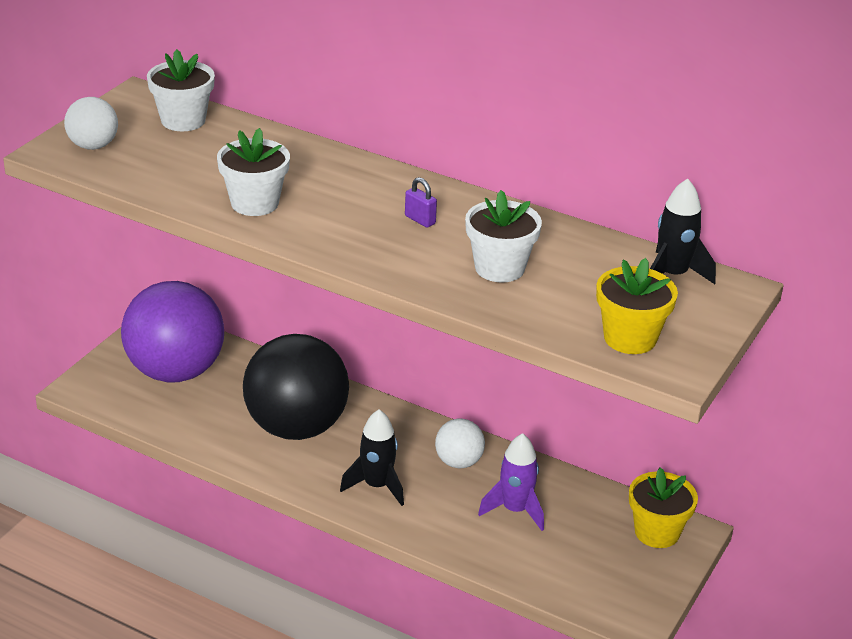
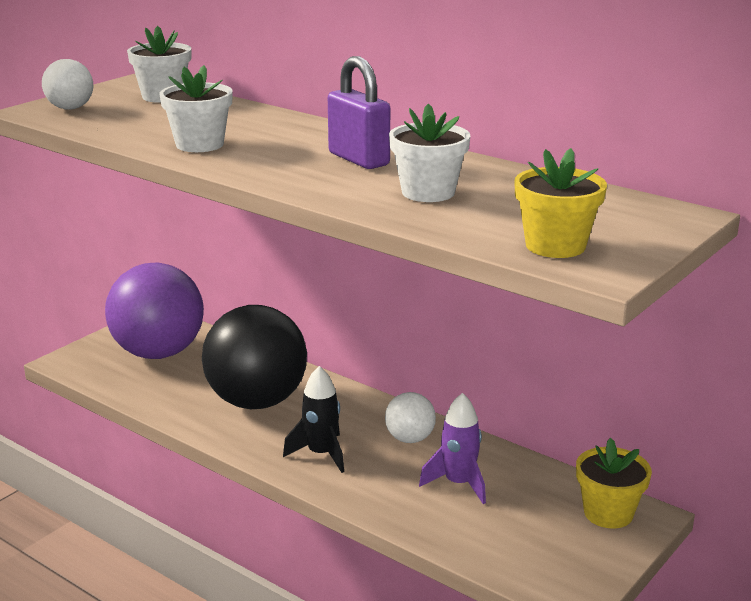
camera: 10 degrees right, 10 degrees down
(420, 220) = (358, 159): purple padlock -> purple padlock, size x2.09
(672, 275) = (615, 203): black rocket -> none

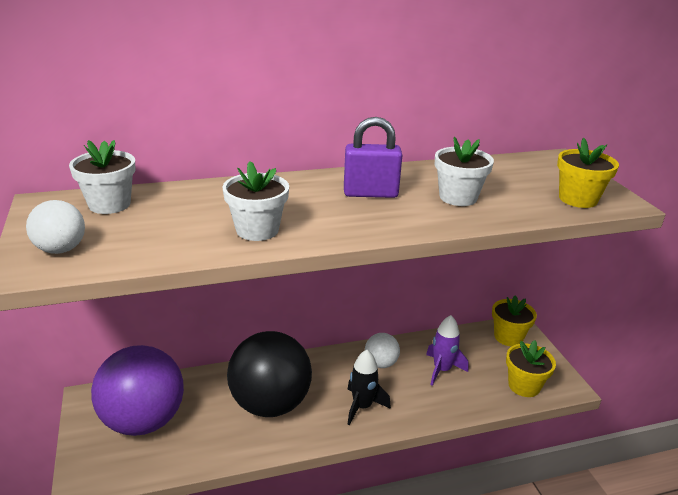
camera: 55 degrees left, 5 degrees up
(518, 557) = (524, 386): none -> yellow flower pot

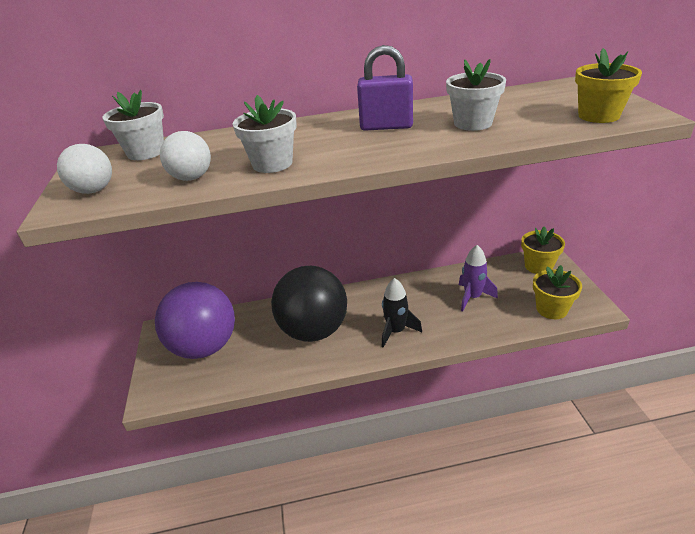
camera: 10 degrees right, 5 degrees up
(381, 363) = (415, 293): white ball -> white ball (192, 178)

